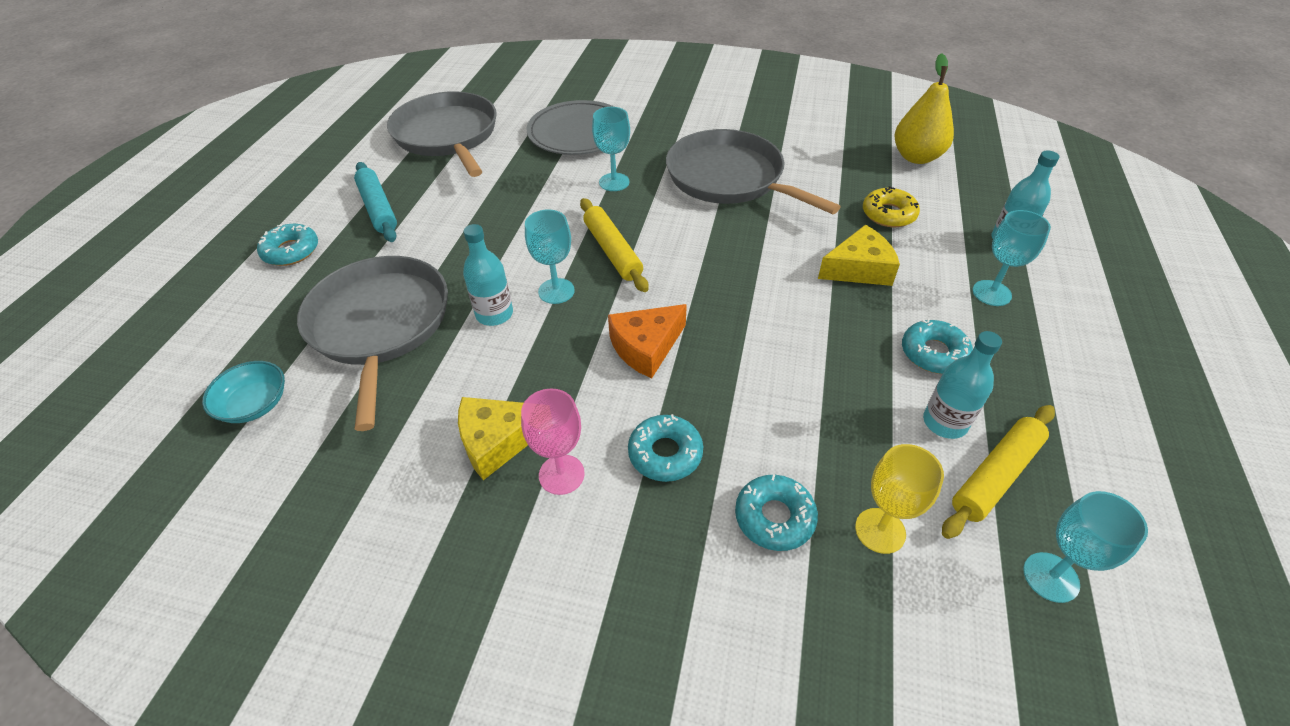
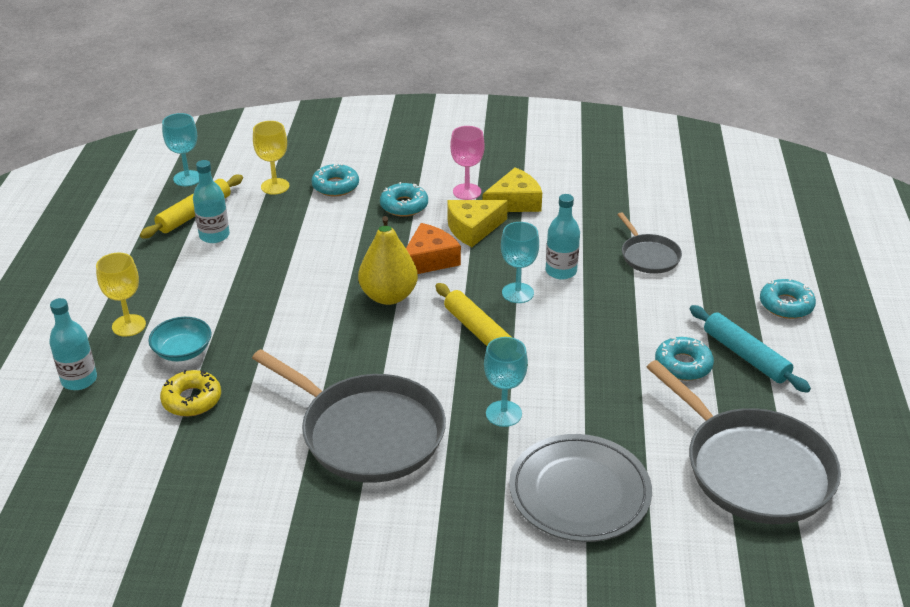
camera: 170 degrees right, 10 degrees down
(254, 404) = (692, 205): turquoise bowl -> turquoise bowl (182, 351)
(379, 325) = (648, 256): grey pan -> grey pan, size x0.50
(859, 269) = (242, 337): yellow cheese -> yellow cheese (473, 229)
(916, 157) = (123, 490): yellow pear -> yellow pear (388, 296)
(933, 353) = (203, 275): turquoise donut -> turquoise donut (683, 365)
(991, 293) = (129, 325): turquoise goblet -> yellow goblet

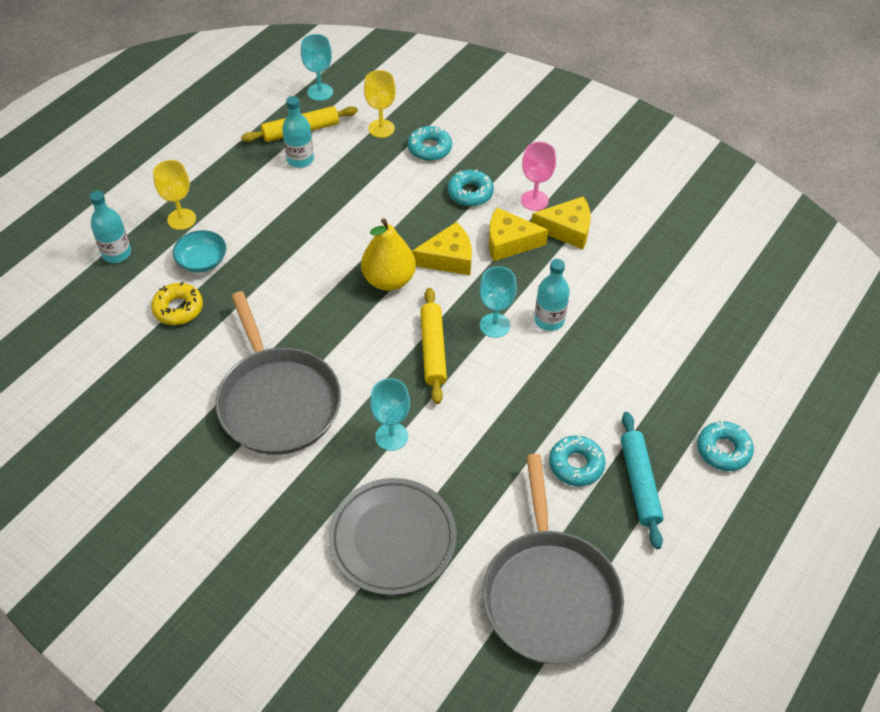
camera: 30 degrees right, 15 degrees up
(429, 260) = (448, 258): orange cheese -> yellow cheese
(648, 256) = (640, 339): grey pan -> none

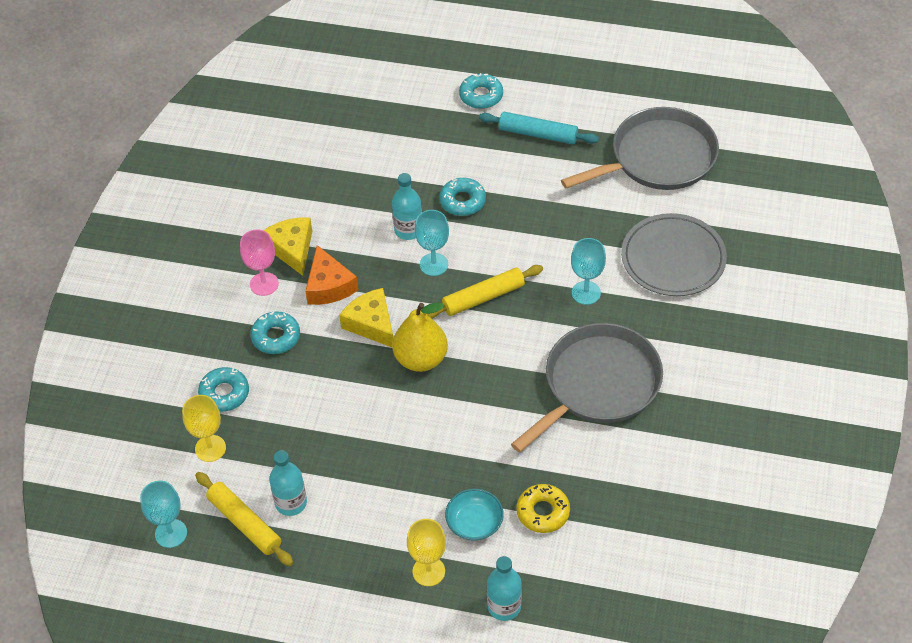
camera: 110 degrees left, 0 degrees up
(509, 242) = (329, 286): yellow cheese -> orange cheese
(576, 465) = (543, 173): turquoise donut -> turquoise donut (462, 201)
(639, 483) = (538, 134): turquoise rolling pin -> turquoise rolling pin turned 45 degrees clockwise

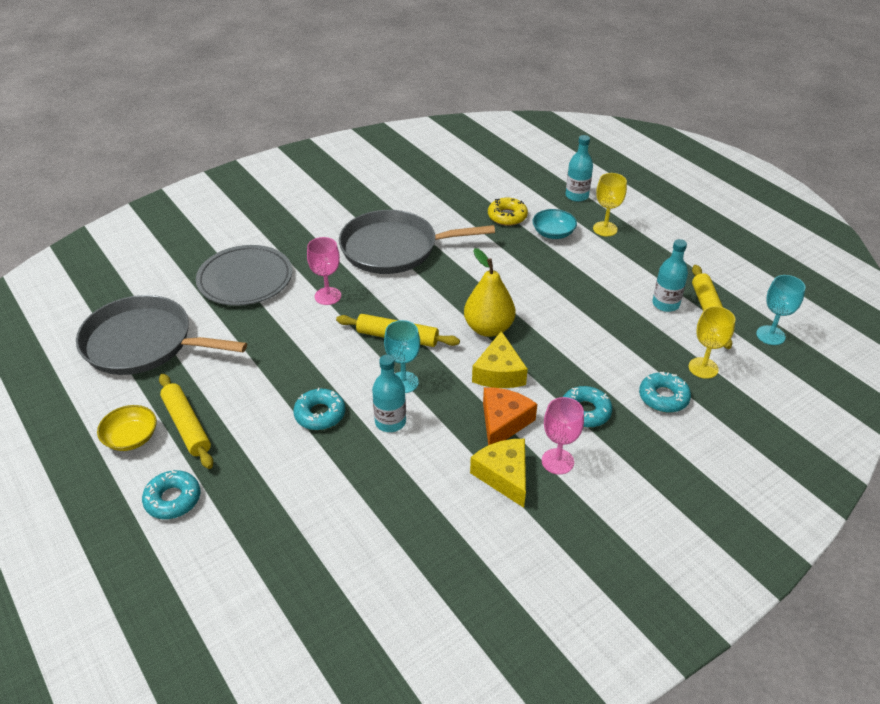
camera: 140 degrees left, 10 degrees down
(292, 249) = (504, 475): yellow cheese -> yellow cheese turned 135 degrees clockwise
(538, 134) = (186, 426): turquoise rolling pin -> yellow rolling pin
(560, 104) = (131, 438): none -> yellow bowl
(586, 293) = (328, 296): turquoise goblet -> pink goblet

